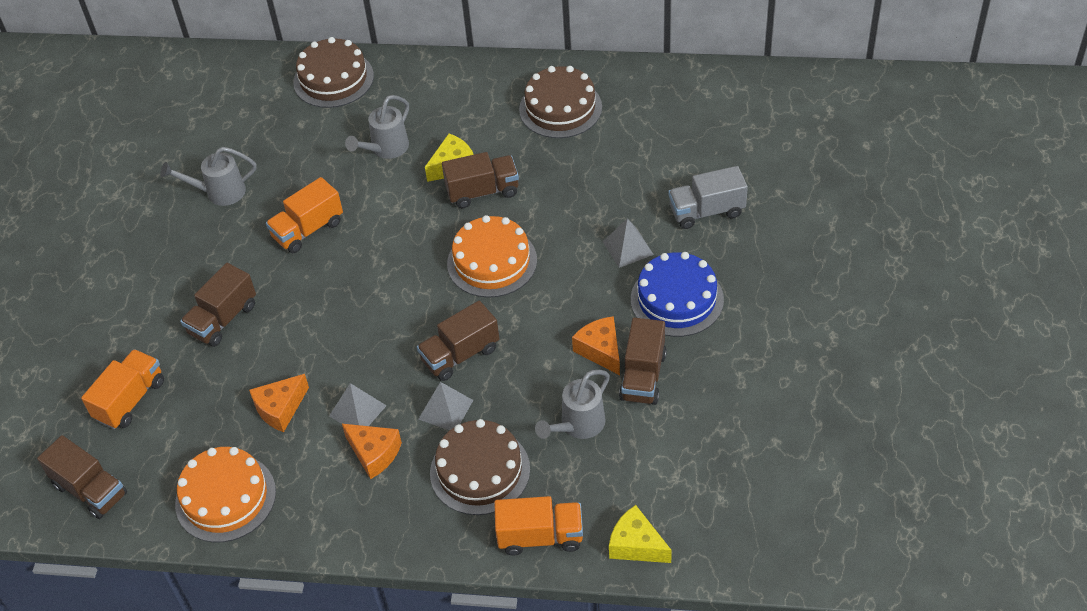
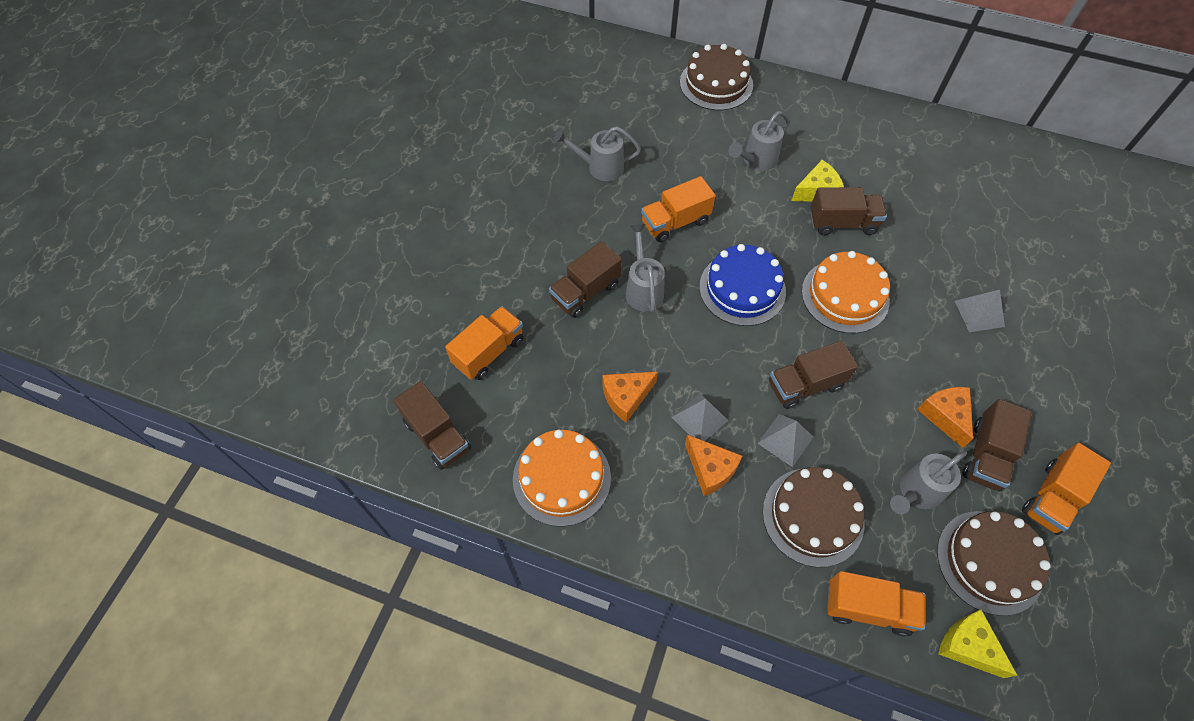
camera: 10 degrees right, 10 degrees up
(283, 303) = (643, 289): none -> grey watering can
(560, 108) = (923, 158): brown cake -> brown cake (989, 562)
(677, 299) = (1025, 380): blue cake -> blue cake (742, 289)
(706, 211) = (1060, 294): grey truck -> none
(708, 399) = (1052, 497): none -> orange truck

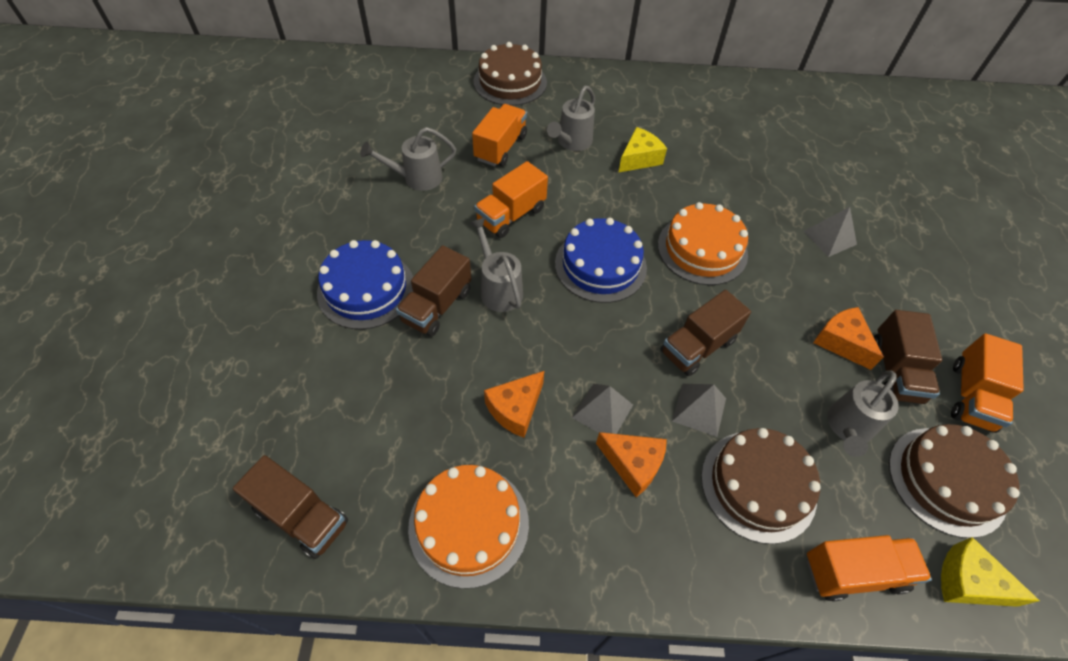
camera: 20 degrees left, 5 degrees down
(489, 352) = (342, 398): orange truck -> orange truck (500, 147)
(530, 262) = (366, 289): none -> blue cake
(842, 223) = (673, 182): brown truck -> none

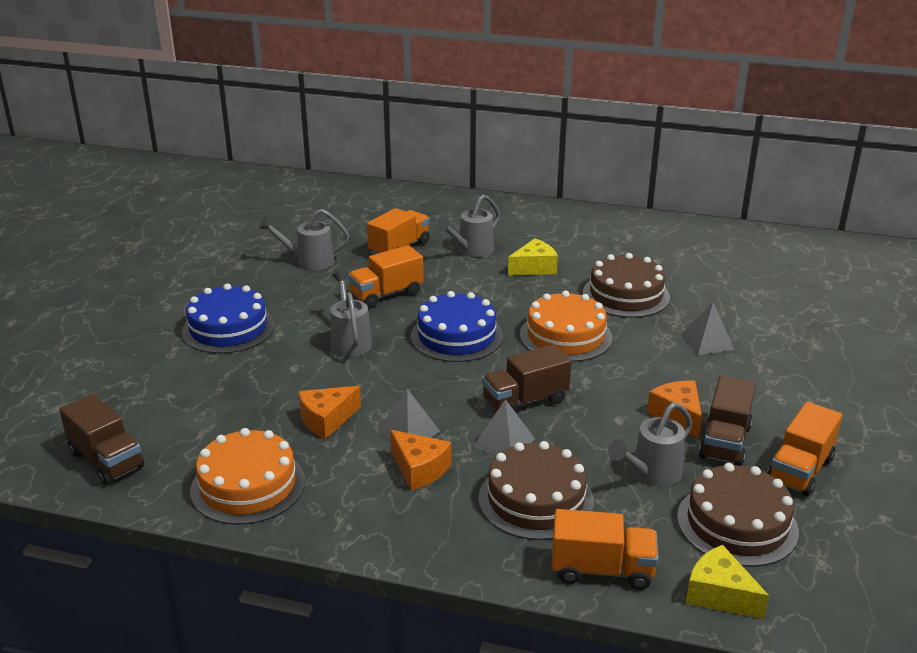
camera: 15 degrees right, 25 degrees down
(437, 306) = (287, 346): brown truck -> none
(510, 82) = (431, 204): brown cake -> brown cake (626, 295)

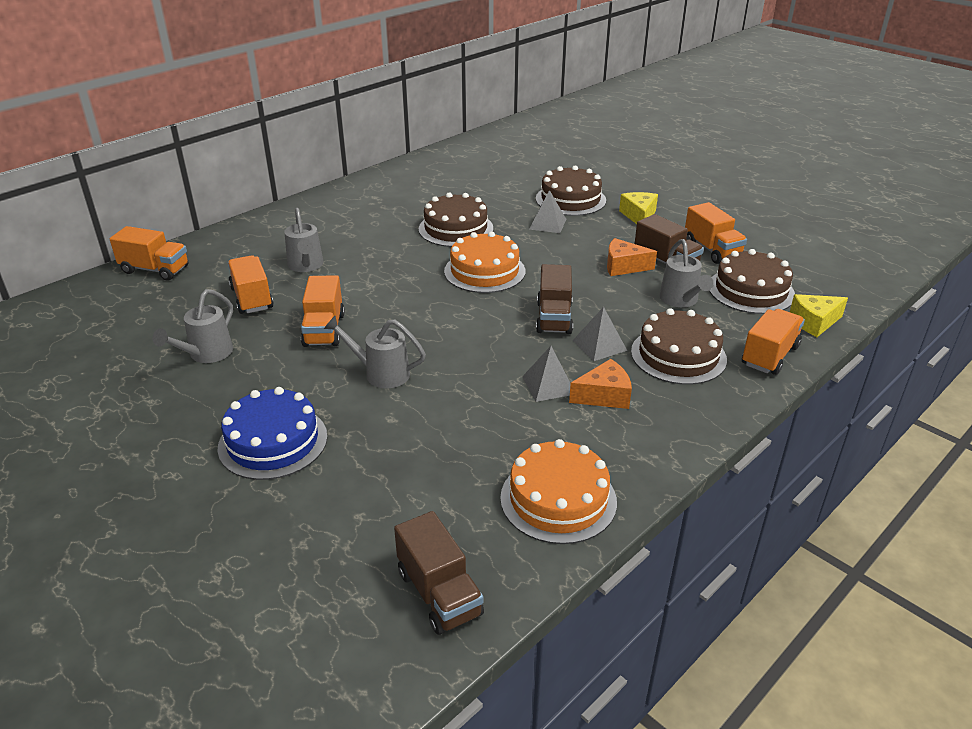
camera: 60 degrees left, 5 degrees up
(106, 460) = (439, 593): brown truck -> brown truck turned 75 degrees clockwise
(326, 420) = (494, 423): orange cheese -> none
(397, 198) = (155, 270): none -> orange truck
(456, 336) = (433, 317): blue cake -> none
(534, 268) = (371, 249): yellow cheese -> yellow cheese (638, 216)
(783, 339) = (570, 199): none -> brown cake

